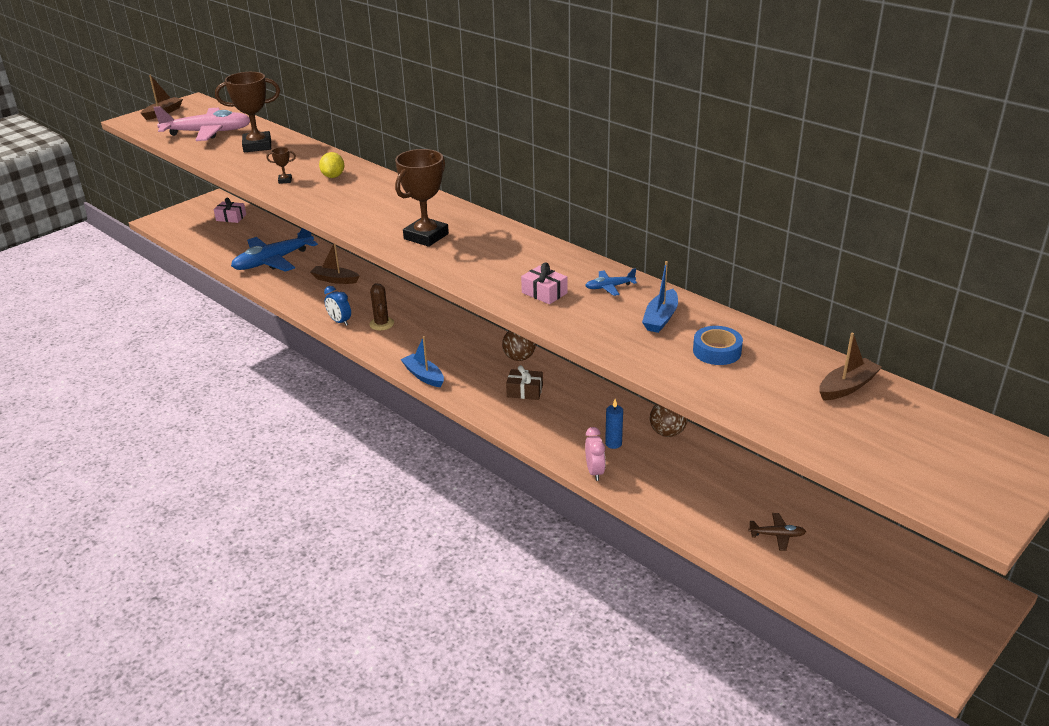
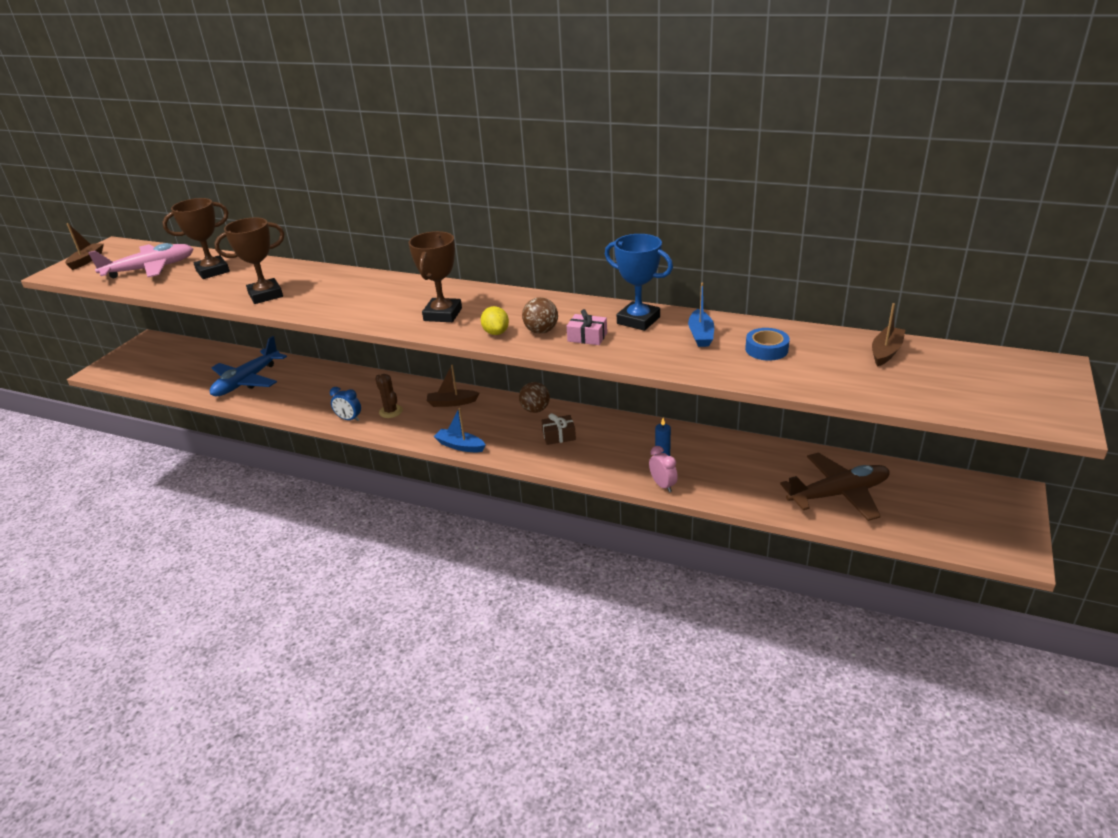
camera: 20 degrees left, 0 degrees up
(231, 218) = (177, 352): pink gift -> none
(285, 180) = (265, 295): brown trophy -> brown trophy, size x2.34
(333, 176) = (311, 282): yellow lemon -> yellow lemon (496, 332)
(335, 280) = (320, 384): brown boat -> brown boat (452, 403)
(609, 287) = (638, 320): blue plane -> blue trophy
(667, 432) = (699, 438): brown ball -> brown ball (541, 331)
(777, 535) = (838, 494): brown plane -> brown plane, size x2.37

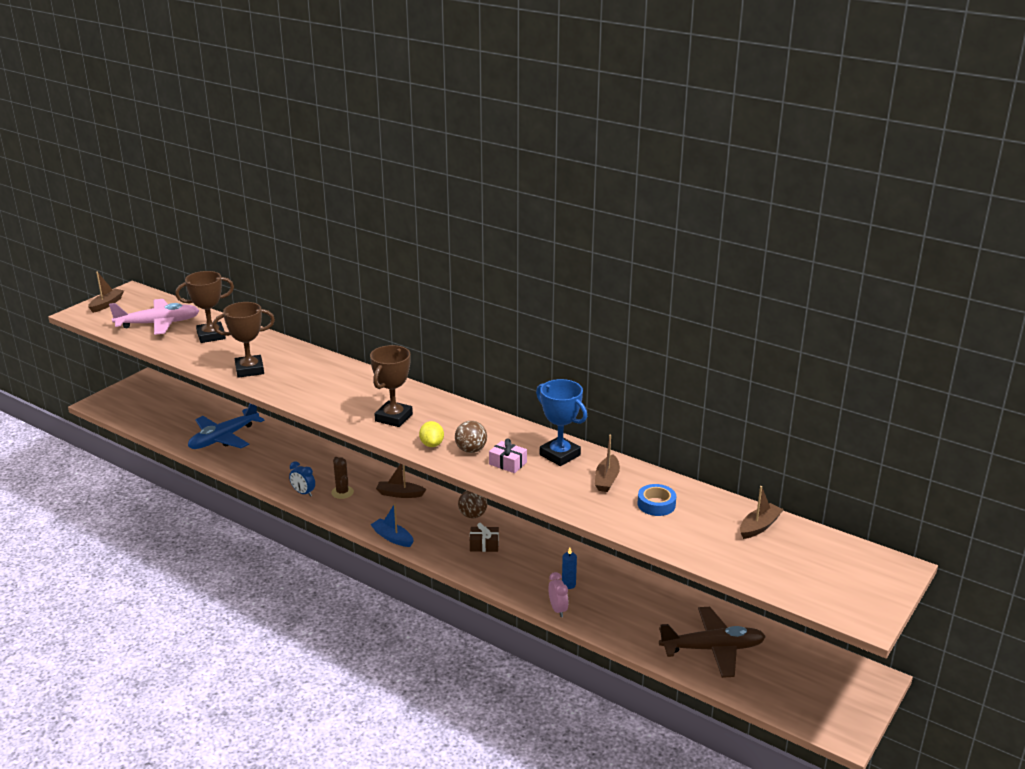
camera: 10 degrees right, 5 degrees down
(700, 335) = (607, 479): blue boat -> brown boat

